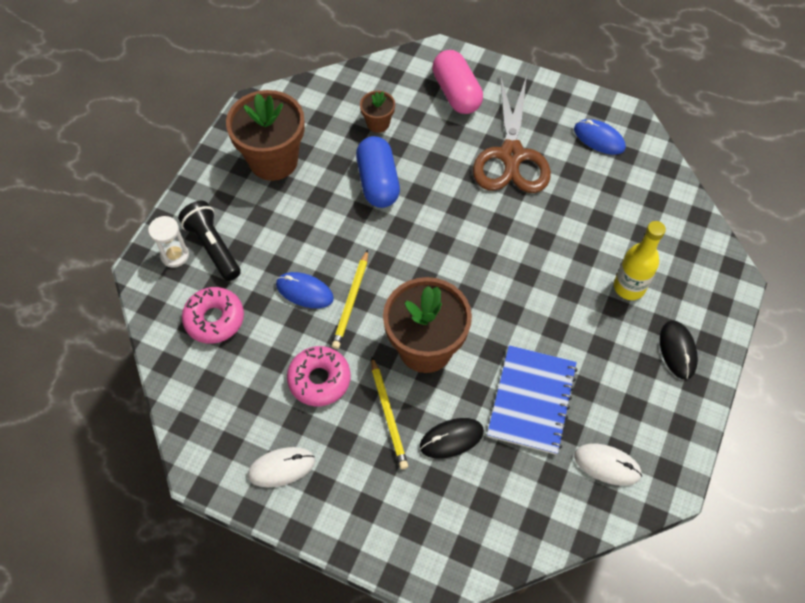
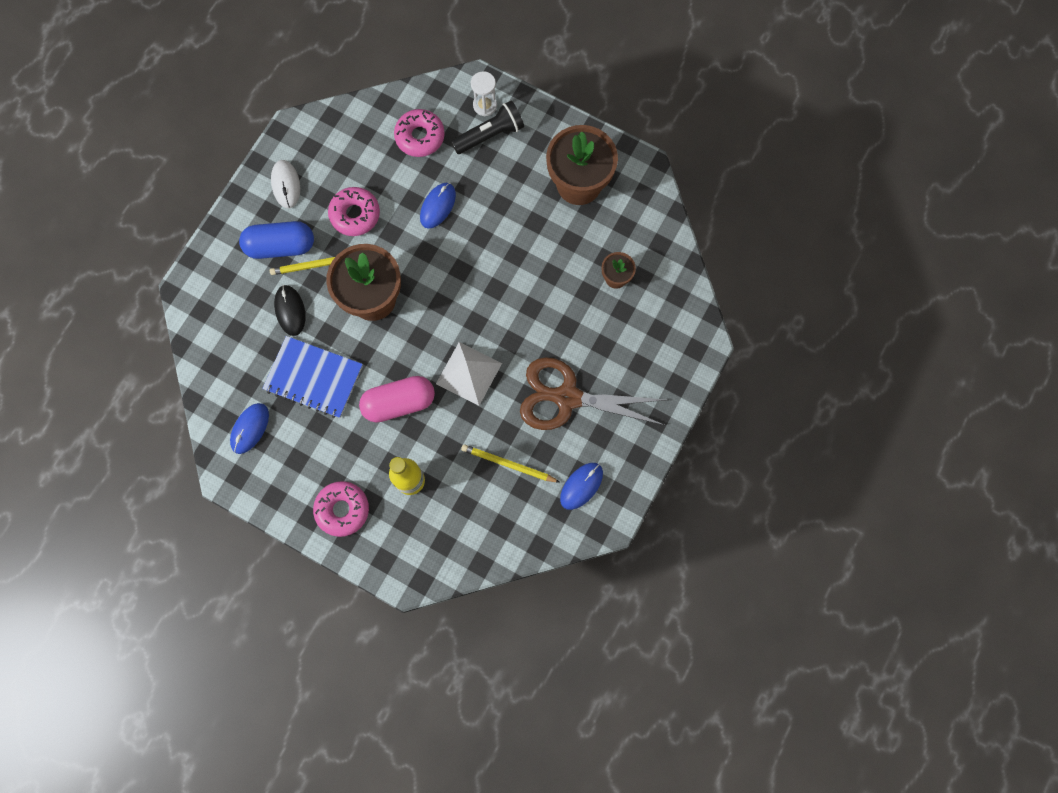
camera: 95 degrees right, 15 degrees up
(351, 301) = (424, 243): yellow pencil -> yellow pencil (508, 464)
(378, 182) = (546, 273): blue capsule -> blue capsule (281, 246)
(456, 93) = (649, 354): pink capsule -> pink capsule (399, 402)
(500, 243) = (469, 373): none -> white pyramid
(607, 465) = (250, 428): white mouse -> blue mouse
(677, 350) = (342, 509): black mouse -> pink donut

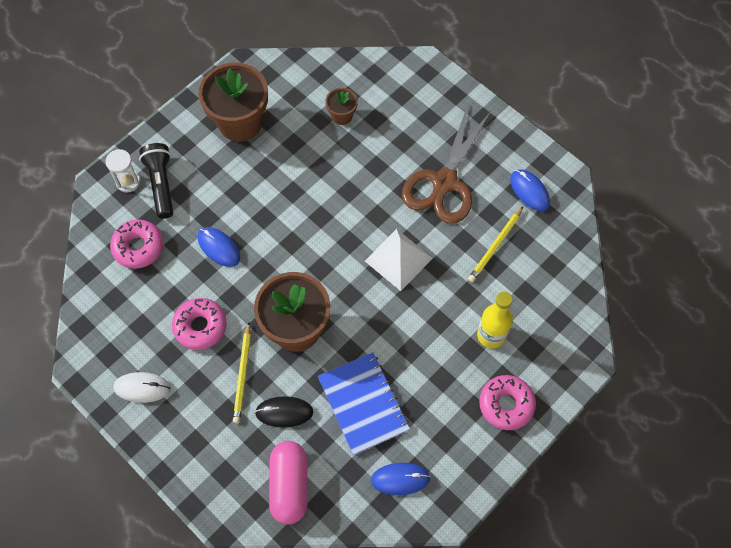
camera: 75 degrees left, 10 degrees down
(250, 428) = (400, 479): blue mouse -> blue mouse turned 45 degrees counterclockwise
(281, 246) = (209, 407): blue capsule -> none
(313, 378) = (363, 404): blue notebook -> blue notebook turned 60 degrees counterclockwise
(399, 402) = (411, 328): pink capsule -> pink capsule (289, 485)

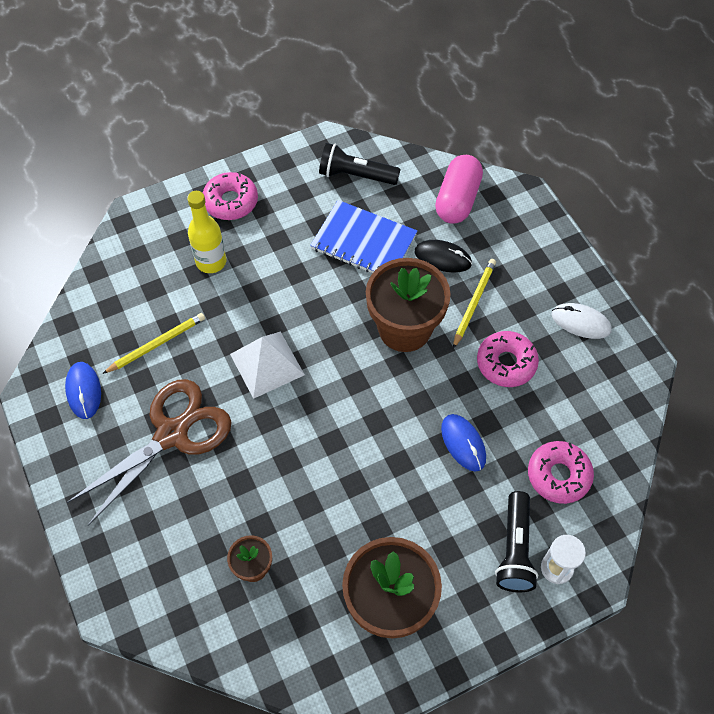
camera: 160 degrees left, 5 degrees down
(363, 404) = (363, 242): blue notebook -> blue notebook turned 60 degrees counterclockwise
(400, 479) = (355, 175): blue mouse -> black flashlight

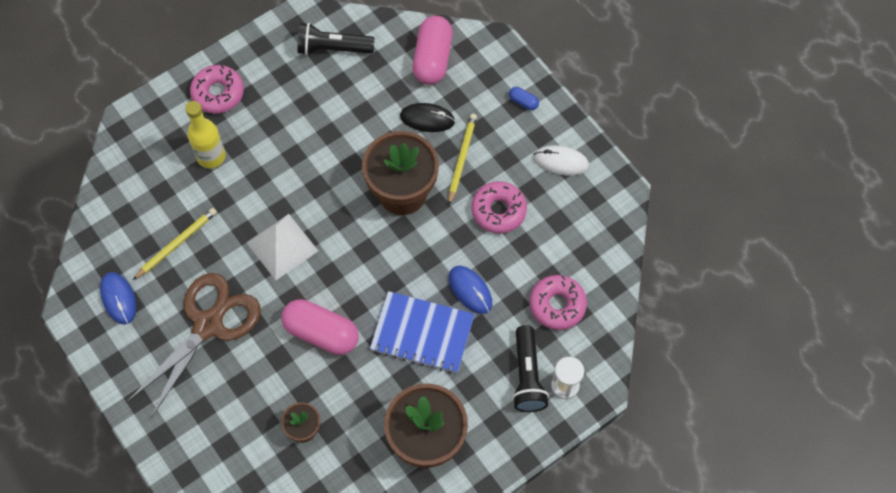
camera: 10 degrees left, 5 degrees up
(292, 463) = (321, 333): none -> pink capsule
(363, 242) = (351, 114): blue notebook -> blue notebook (422, 333)
(547, 256) = (523, 102): none -> blue capsule

